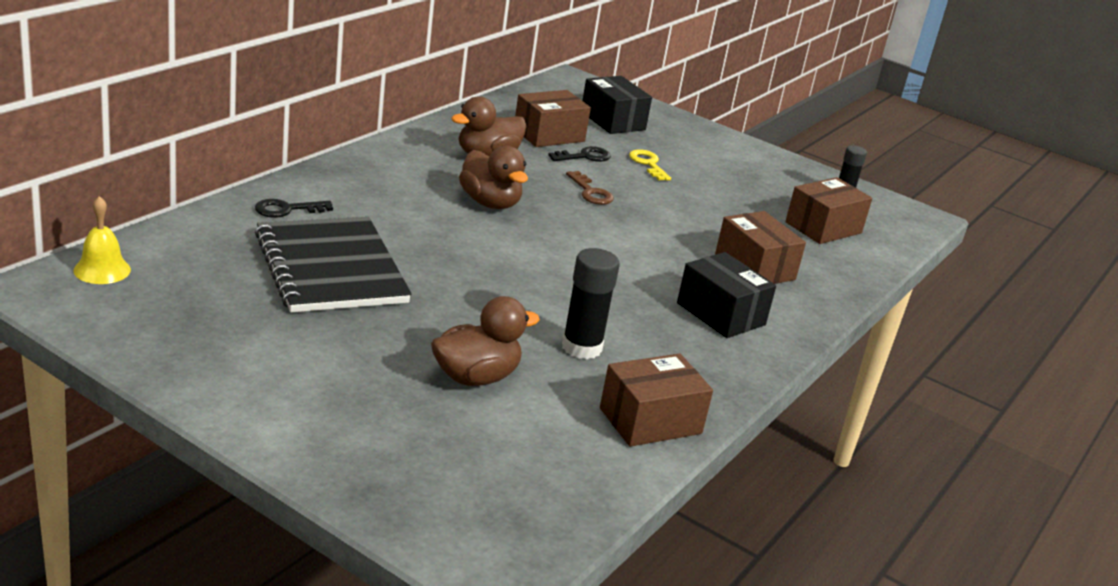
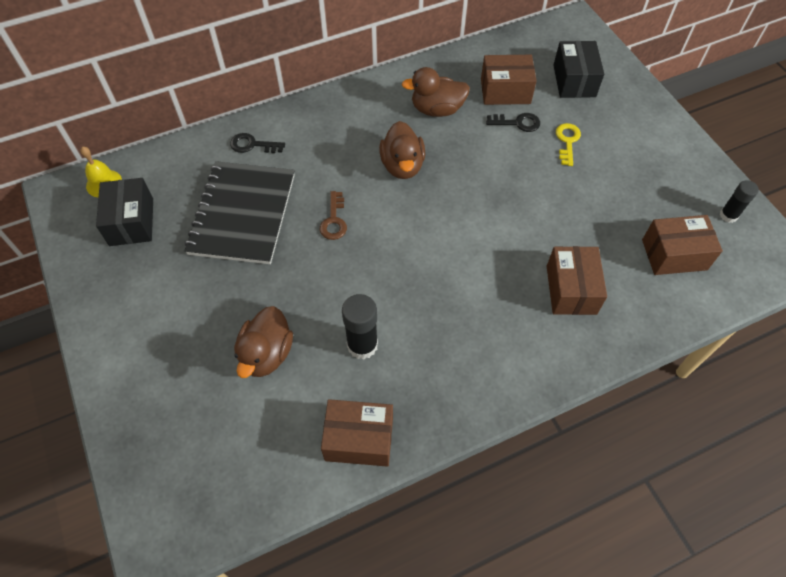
camera: 35 degrees right, 30 degrees up
(476, 377) = (266, 354): brown duck -> brown duck turned 105 degrees clockwise
(591, 192) = (492, 168): brown key -> brown key (334, 220)
(721, 314) = (500, 338): black box -> black box (131, 222)

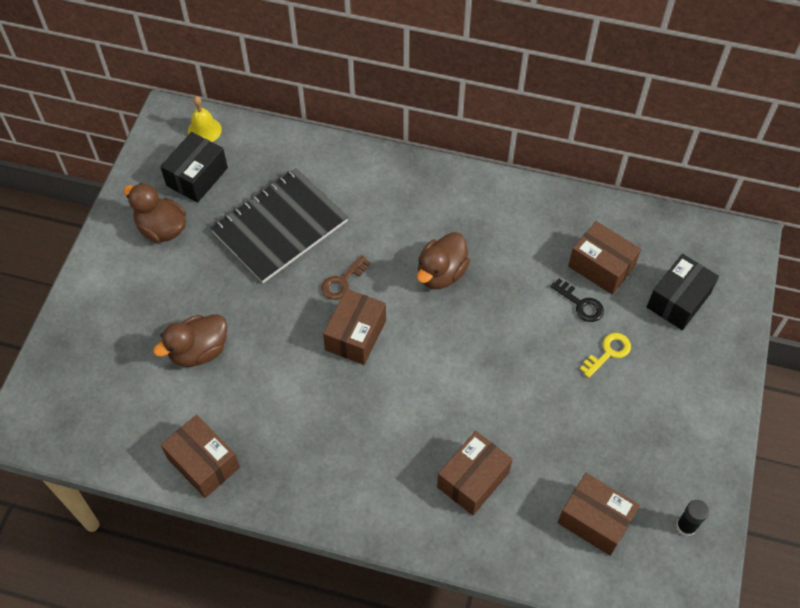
camera: 40 degrees right, 0 degrees up
(252, 145) = (339, 172): black key -> none
(362, 345) = (270, 397): black glue stick -> none
(383, 251) = (356, 335): none -> brown box
(437, 109) = (521, 242): brown duck -> brown duck (162, 229)

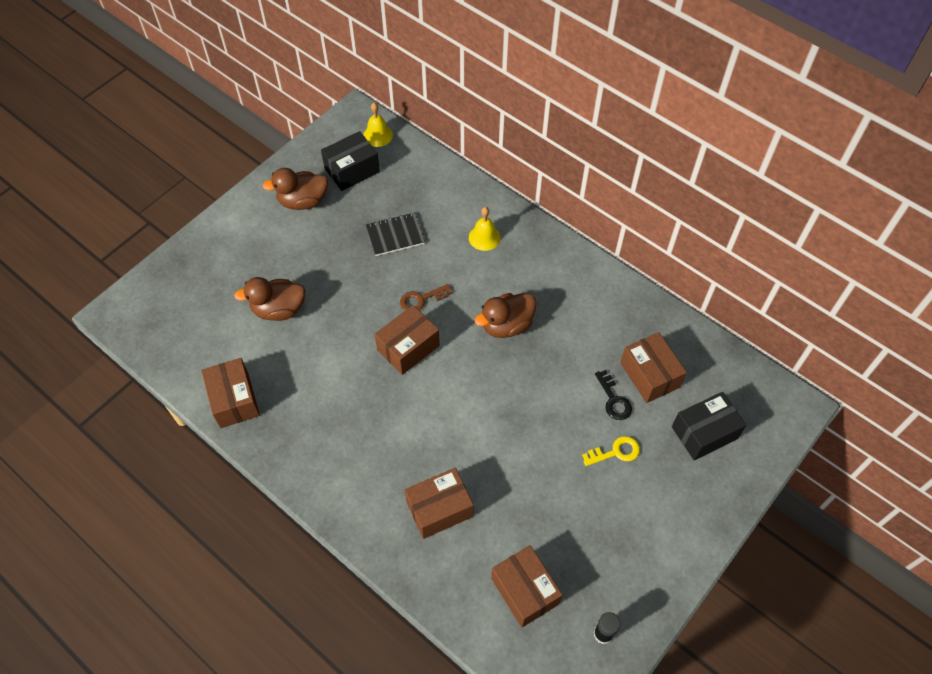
camera: 25 degrees right, 0 degrees up
(162, 229) = (303, 201): brown duck -> brown duck turned 75 degrees counterclockwise
(280, 227) = (395, 235): black notebook -> black notebook, size x0.52
(372, 194) = (484, 237): none -> yellow bell

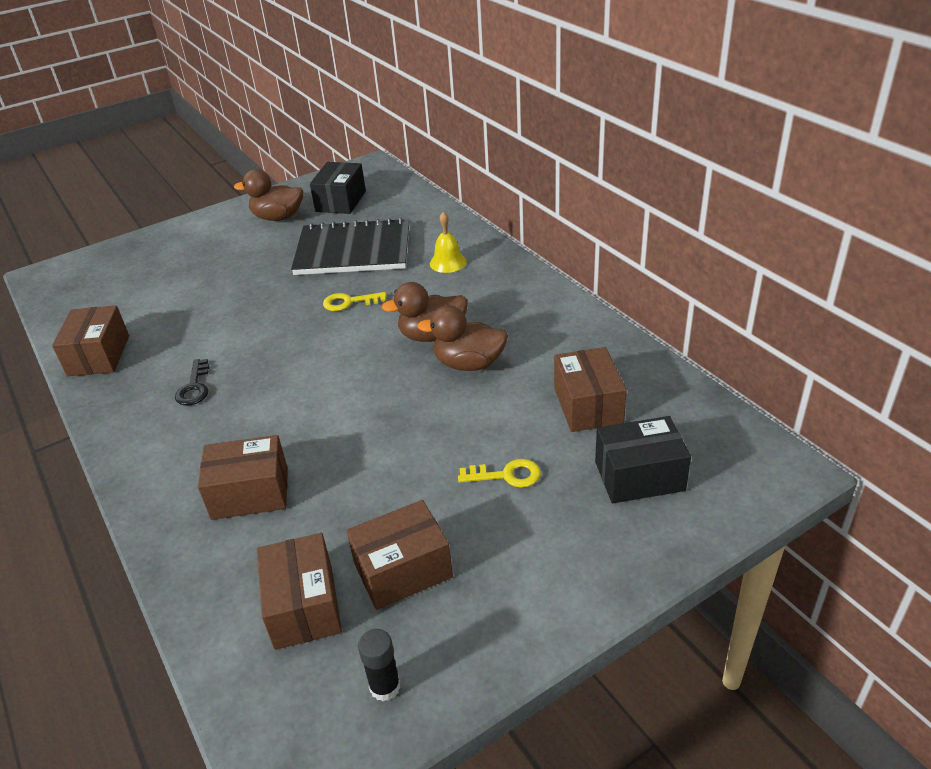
camera: 20 degrees right, 20 degrees down
(278, 309) = (197, 291): brown duck -> brown duck (469, 364)
(352, 170) = (341, 201): black box -> black box turned 60 degrees counterclockwise
(378, 135) = (382, 180): yellow bell -> none
(395, 235) = (353, 251): black notebook -> black notebook, size x1.92
(408, 347) = (310, 339): brown box -> brown box (403, 570)
(421, 299) = (349, 302): brown key -> yellow key
(613, 400) = (529, 422): black key -> black key (194, 387)

